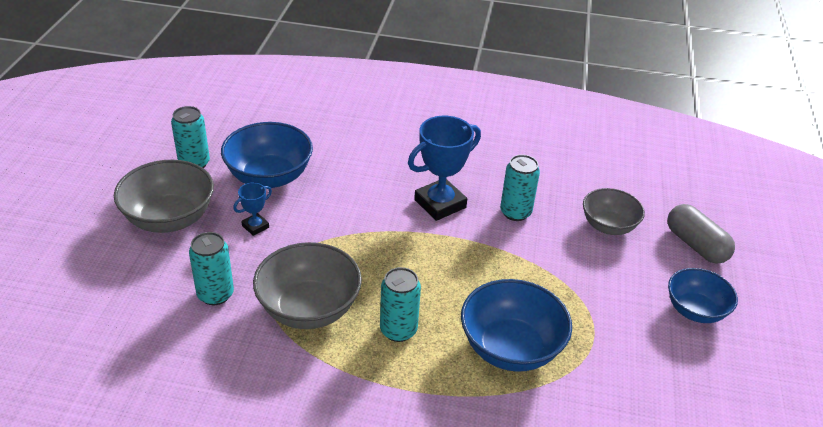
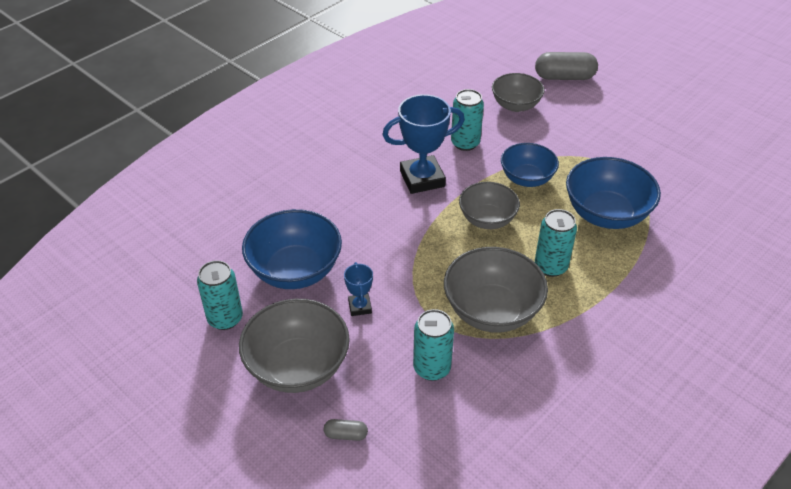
camera: 55 degrees left, 5 degrees up
(116, 271) = (346, 435): none -> grey capsule
(424, 264) = (487, 219): none -> grey bowl
(440, 204) = (422, 179): blue trophy -> blue trophy turned 75 degrees clockwise
(695, 310) = (624, 110): blue bowl -> blue bowl (527, 178)

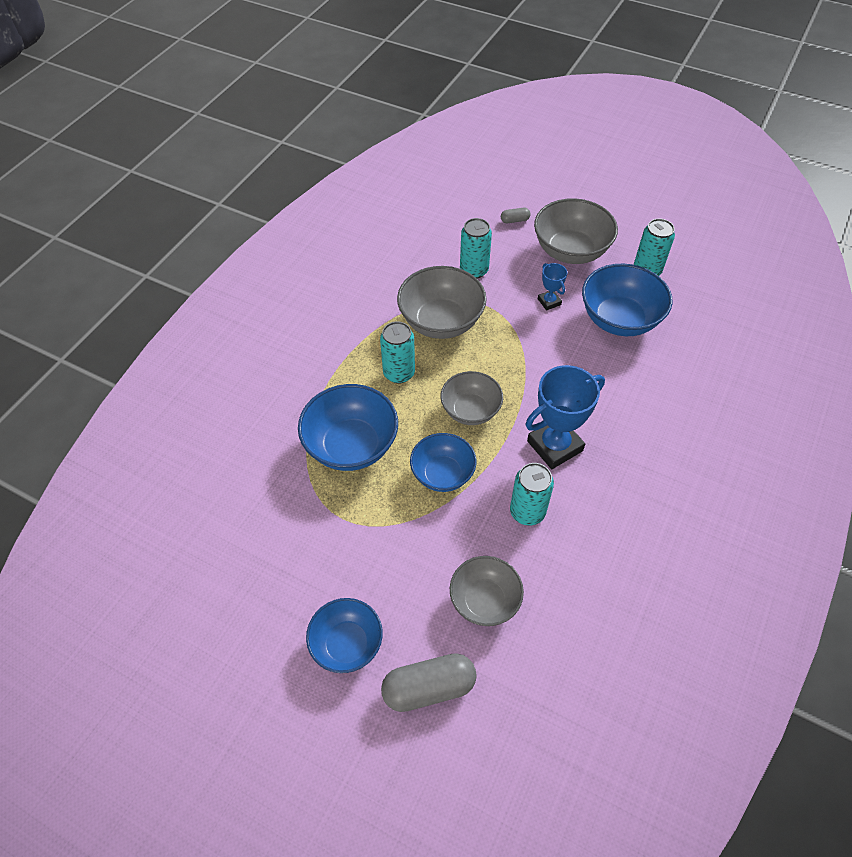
camera: 165 degrees right, 10 degrees up
(617, 103) = (347, 644): none -> blue bowl

